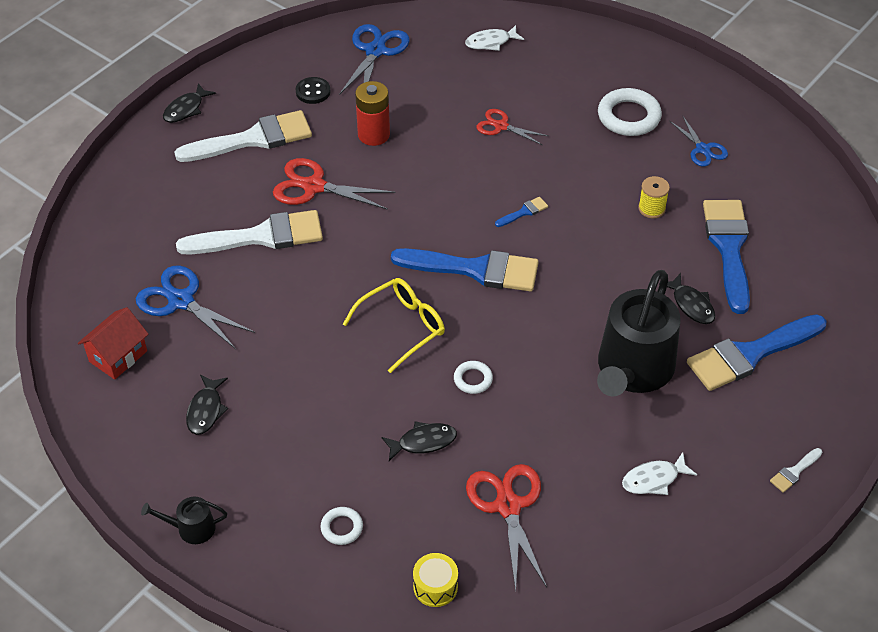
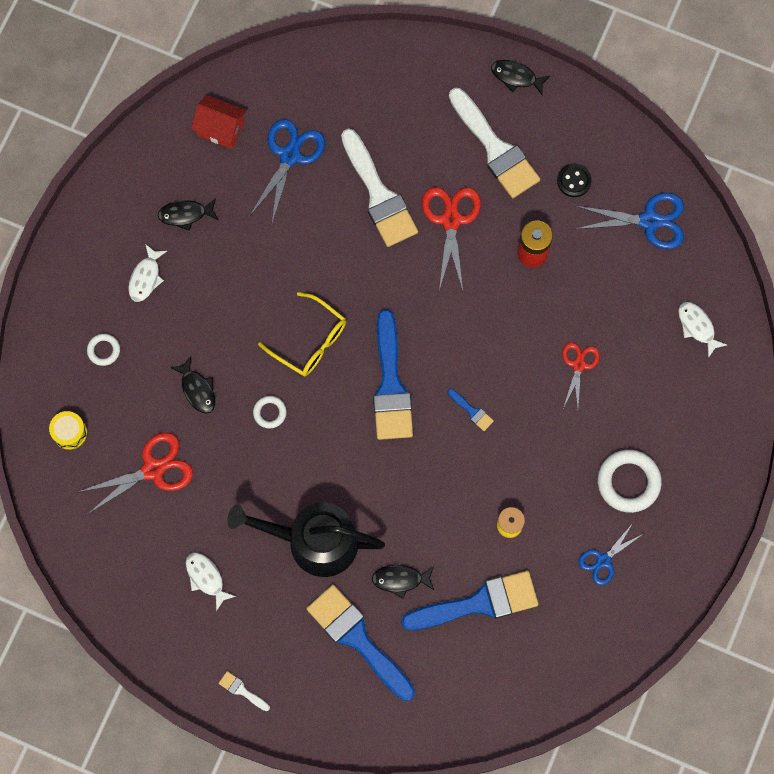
camera: 75 degrees right, 25 degrees up
(191, 528) = (77, 242): black watering can -> none
(266, 465) = (146, 277): none -> white fish
(691, 305) = (400, 579): black fish -> black fish turned 45 degrees clockwise

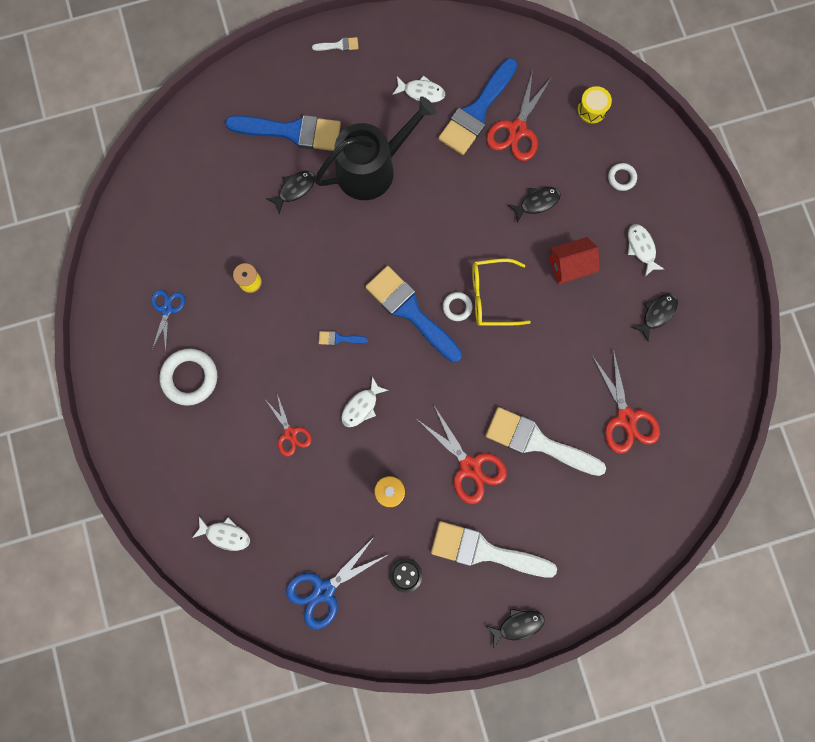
camera: 140 degrees right, 5 degrees up
(197, 389) = (536, 203): black fish -> black fish turned 135 degrees clockwise
(220, 128) = (692, 397): red house -> red house (569, 266)
(270, 412) = (475, 226): white ring -> white ring (457, 307)
(290, 155) = (626, 418): blue scissors -> red scissors
(478, 603) = (230, 215): blue brush -> blue brush (477, 112)
(500, 339) = (361, 406): none -> white fish

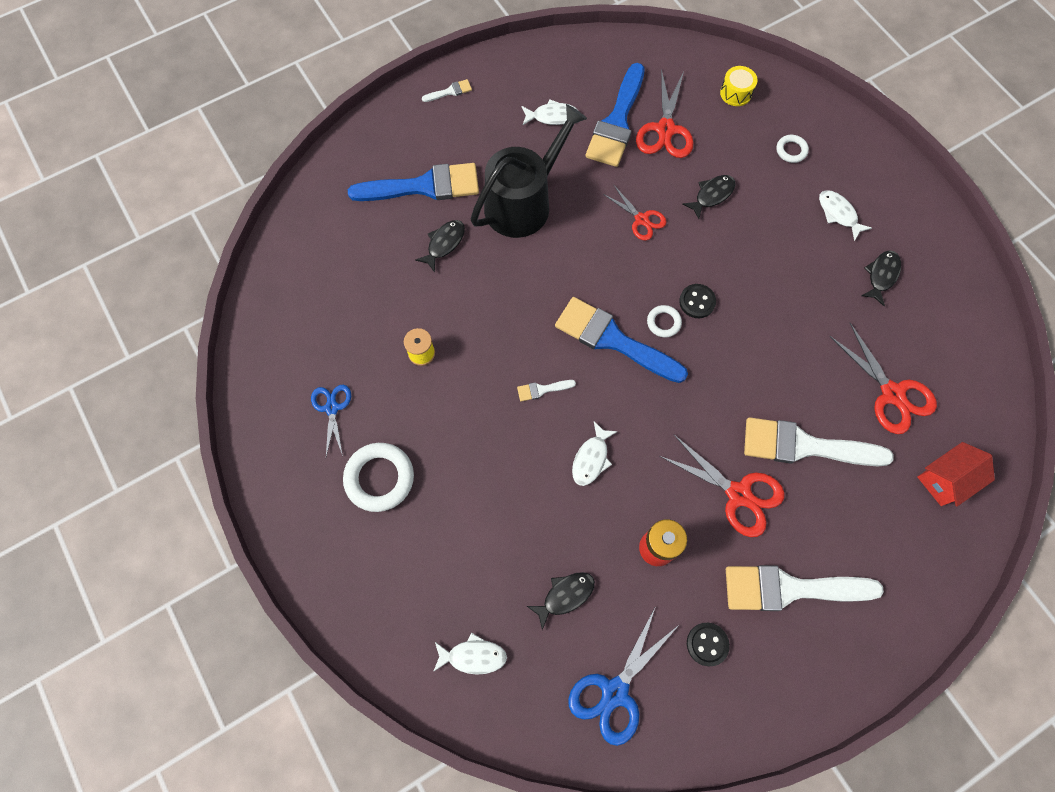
camera: 15 degrees left, 10 degrees down
(290, 433) = (517, 512): red scissors -> red scissors (641, 219)
(339, 338) = (542, 389): blue brush -> white brush
(491, 296) = (697, 302): yellow glasses -> black button
(517, 625) = (861, 668): black fish -> black fish (565, 596)
(569, 266) = (770, 250): red house -> red house (945, 480)

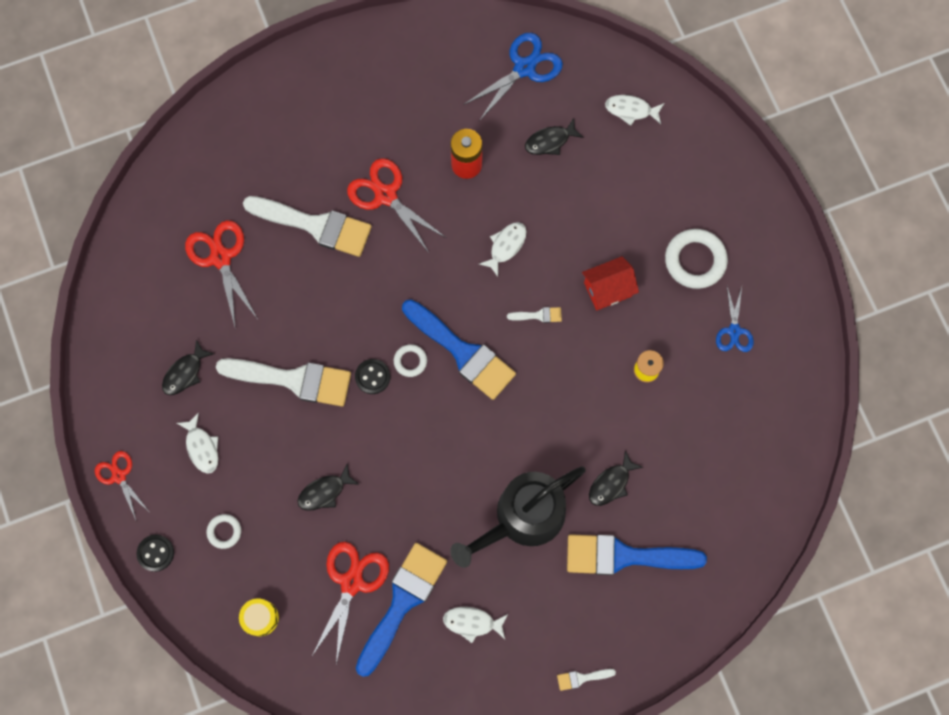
camera: 170 degrees left, 5 degrees up
(641, 219) = (404, 476): red scissors -> red scissors (119, 476)
(707, 644) = (444, 88): black button -> black button (155, 553)
(790, 588) = (365, 116): white brush -> white brush (293, 380)
(945, 480) = (205, 177): red house -> red house (607, 289)

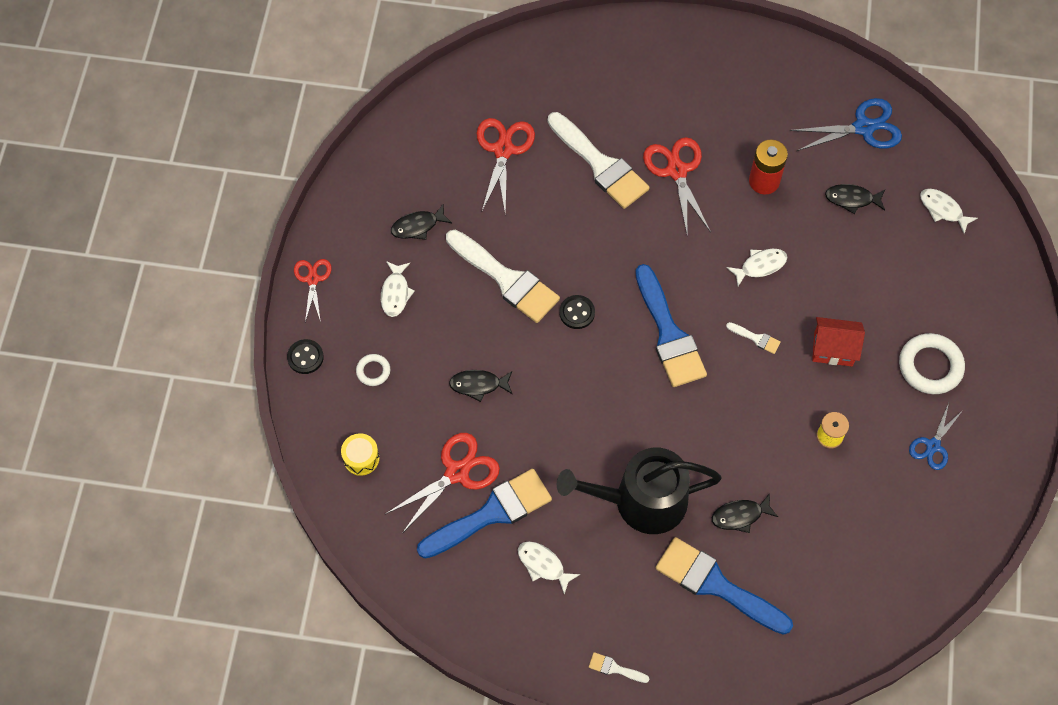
camera: 30 degrees right, 10 degrees down
(410, 361) = (618, 317): white ring -> none

